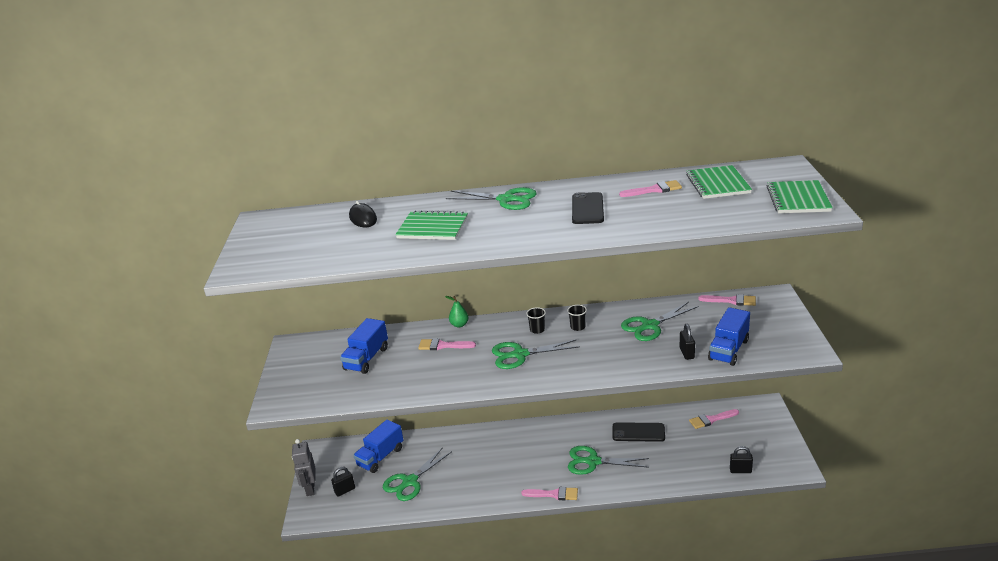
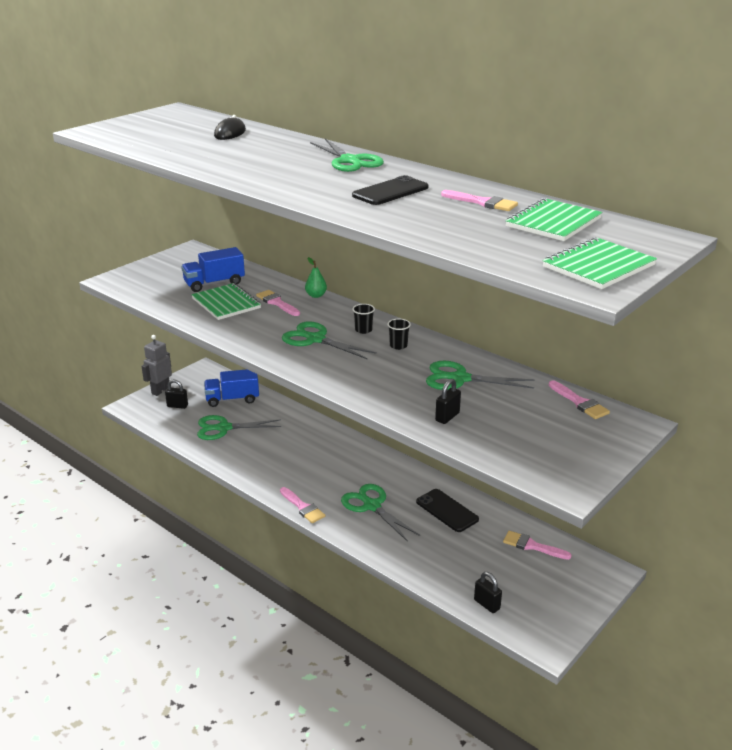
camera: 40 degrees right, 0 degrees up
(432, 228) = (253, 156): green notebook -> green notebook (226, 303)
(728, 350) = (491, 437): blue truck -> none

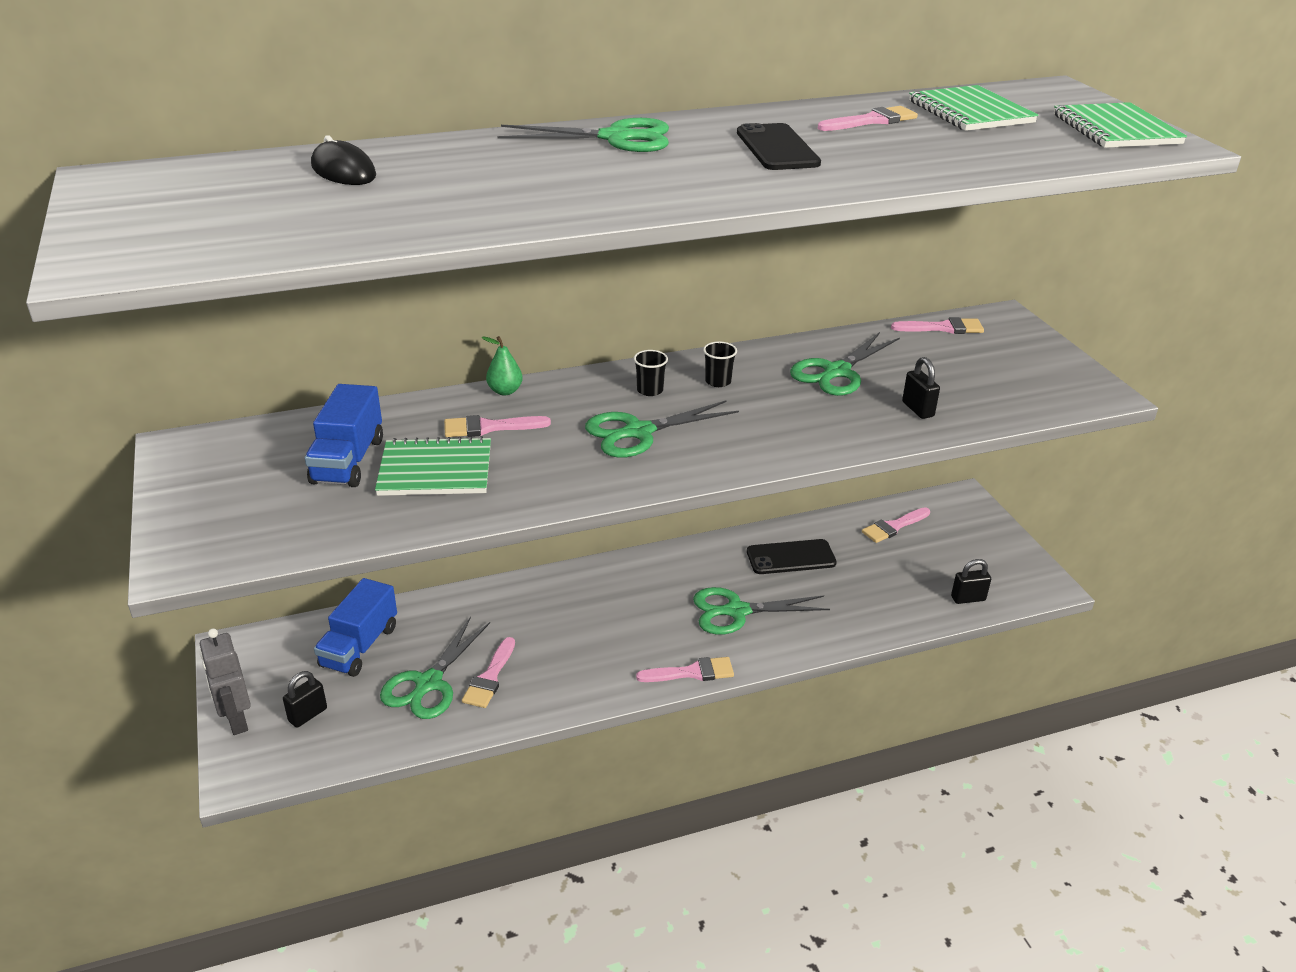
camera: 60 degrees left, 5 degrees up
(242, 444) = (490, 677): none -> pink brush

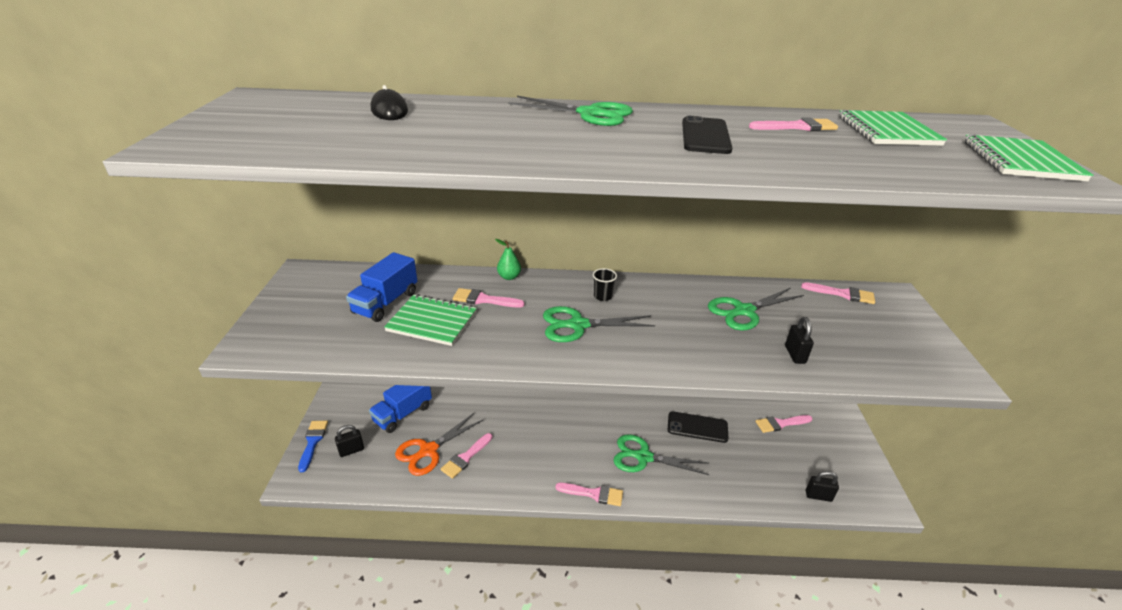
camera: 20 degrees right, 0 degrees up
(236, 721) = (313, 442): grey robot -> blue brush
(428, 684) = (428, 451): green scissors -> orange scissors
(718, 381) = (653, 300): black cup -> none

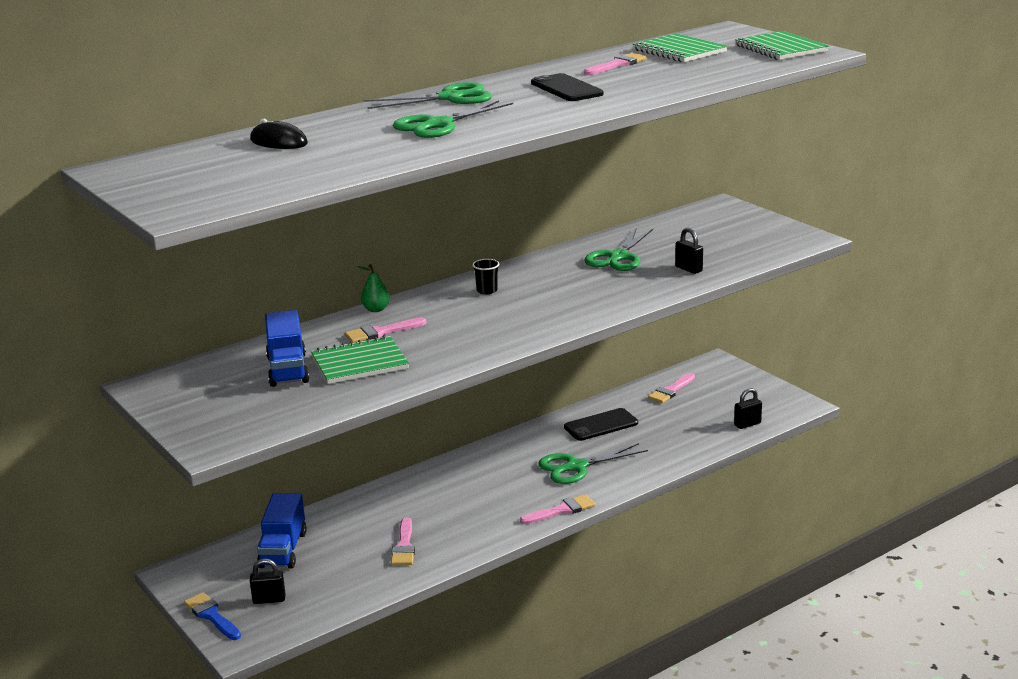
camera: 35 degrees left, 10 degrees down
(351, 450) = (269, 599): black padlock -> black padlock turned 60 degrees clockwise
(428, 451) = (356, 560): orange scissors -> none
(577, 325) = (495, 316): green scissors -> green scissors (437, 125)
(842, 294) = (680, 218): pink brush -> none

